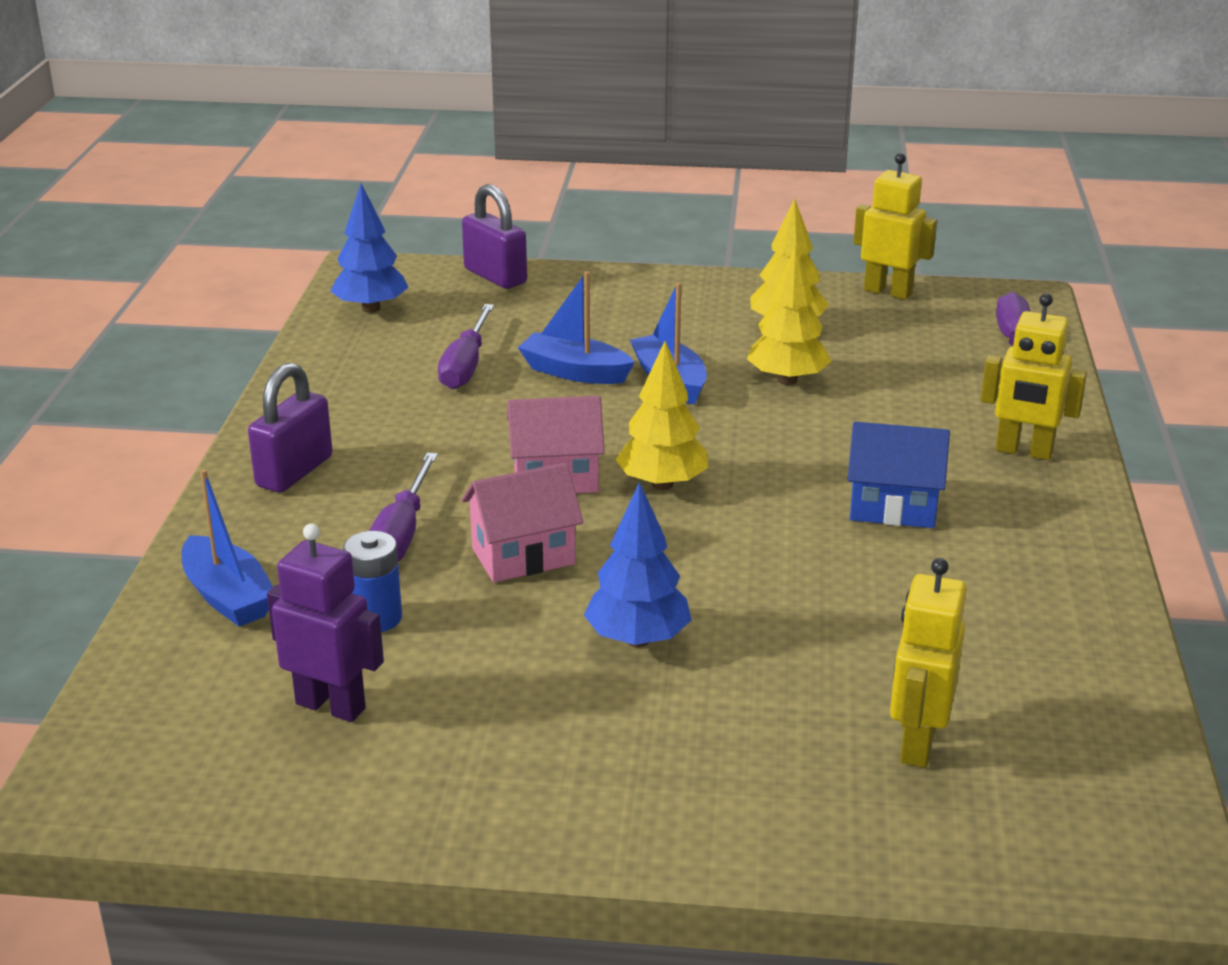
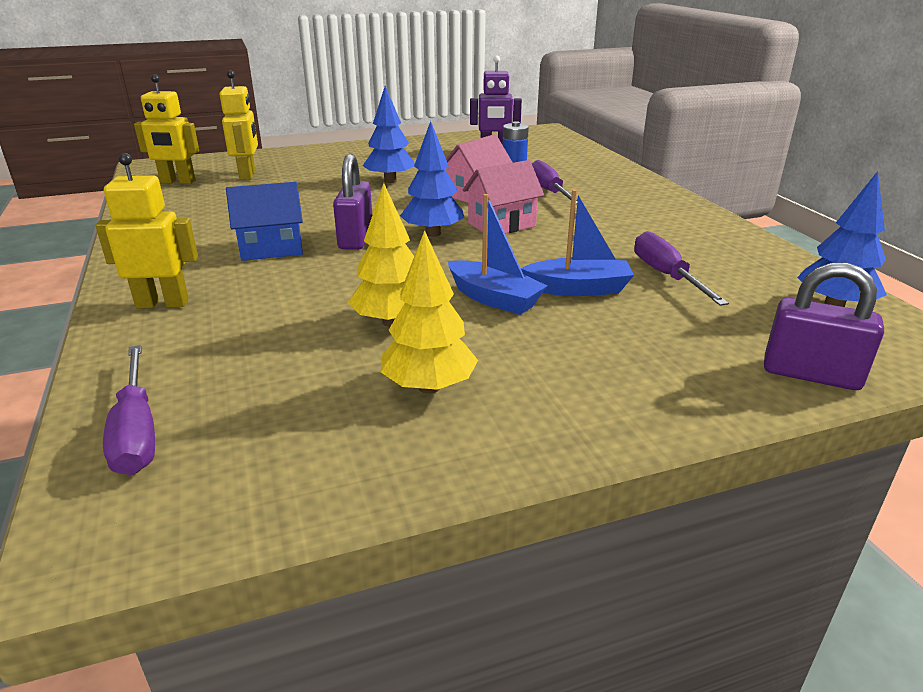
camera: 155 degrees right, 0 degrees up
(228, 597) = (586, 164): blue boat -> none
(294, 472) = (649, 202): purple padlock -> purple padlock (356, 238)
(662, 484) = (433, 234): yellow tree -> blue tree
(888, 291) = (320, 490): yellow robot -> yellow robot (177, 182)

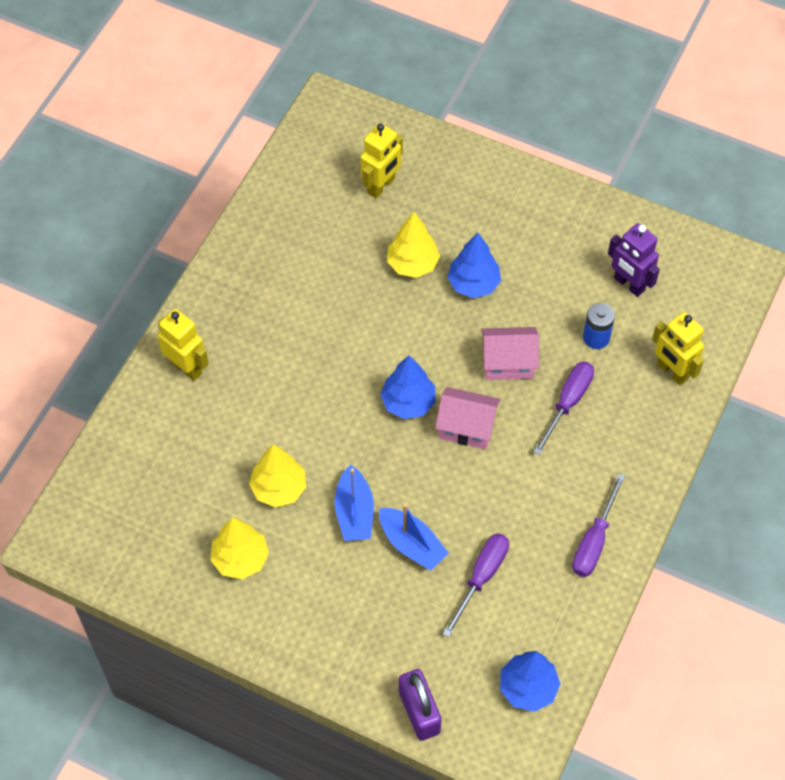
camera: 45 degrees right, 30 degrees up
(137, 432) = (103, 484): purple screwdriver -> purple screwdriver (594, 541)
(177, 182) = (322, 162): yellow robot -> yellow robot (672, 371)
(271, 249) = (293, 341): blue house -> none
(327, 189) = (412, 264): none -> yellow tree
(356, 238) = (354, 368): purple padlock -> none

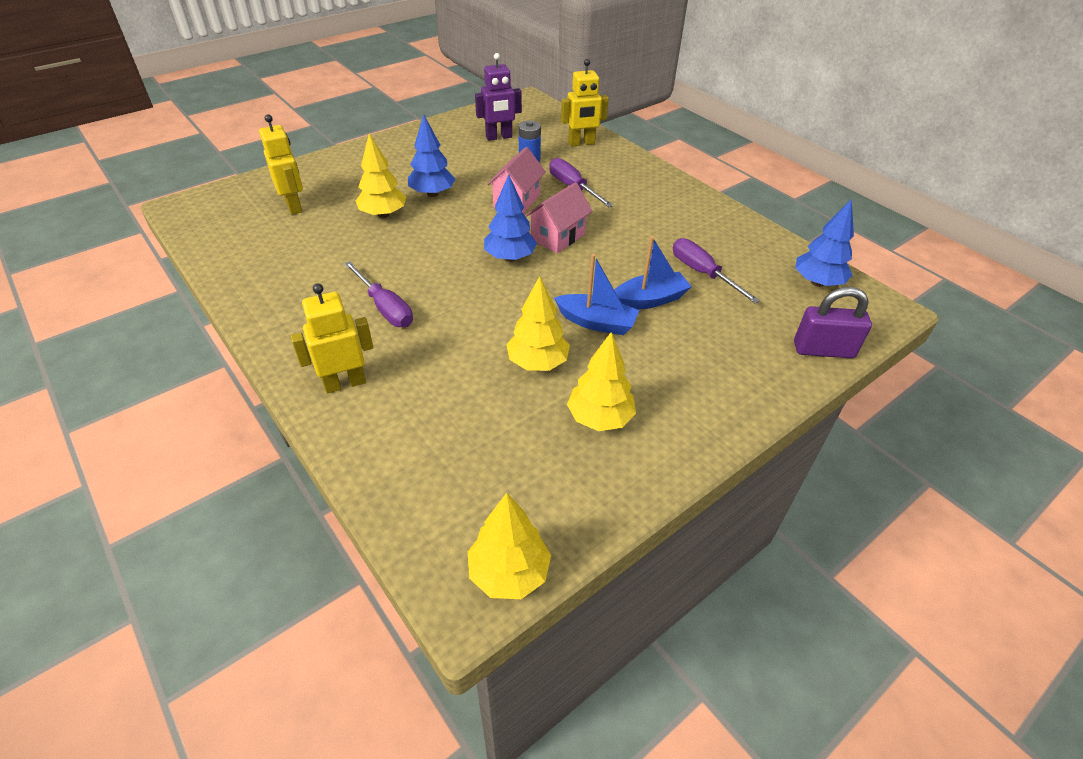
camera: 65 degrees left, 15 degrees down
(79, 557) = (509, 573): none -> yellow tree
(594, 541) = (698, 212): purple screwdriver -> purple screwdriver (385, 308)

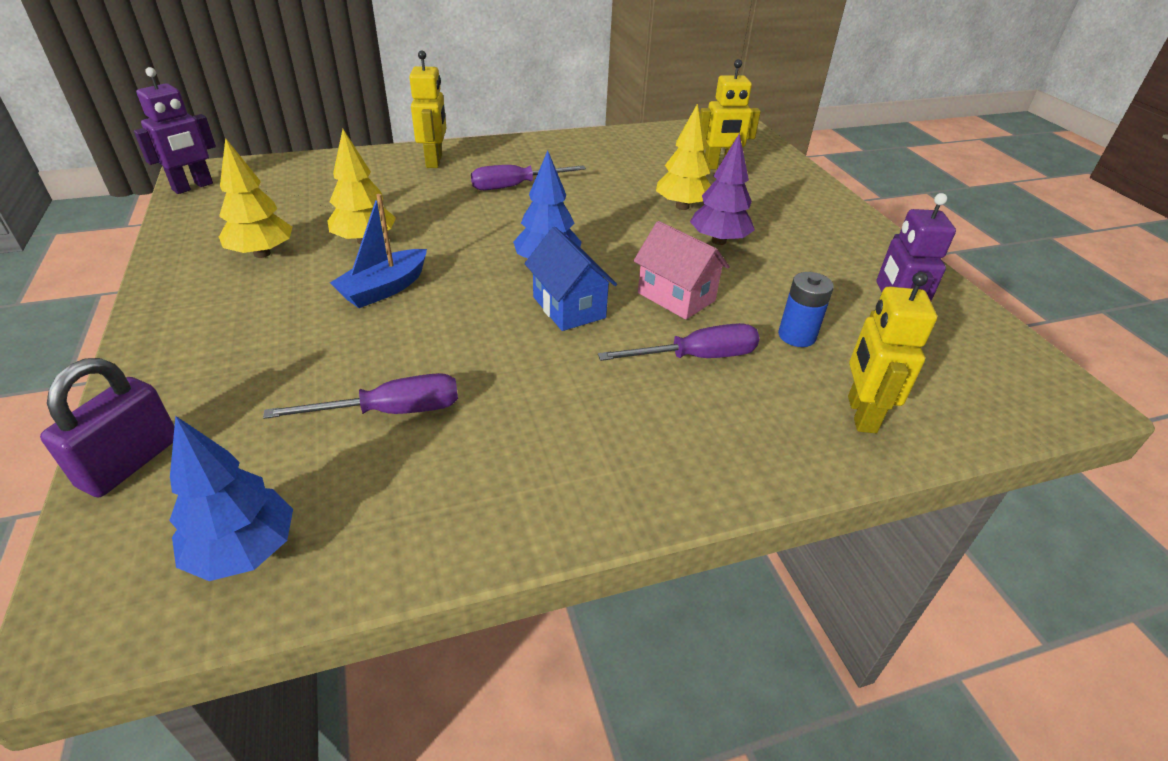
camera: 110 degrees right, 5 degrees down
(432, 194) = (719, 241): blue tree -> purple tree
(509, 573) = (193, 187): yellow tree -> purple robot
(558, 237) = (569, 307): pink house -> blue house
(649, 300) = (383, 340): blue boat -> none

